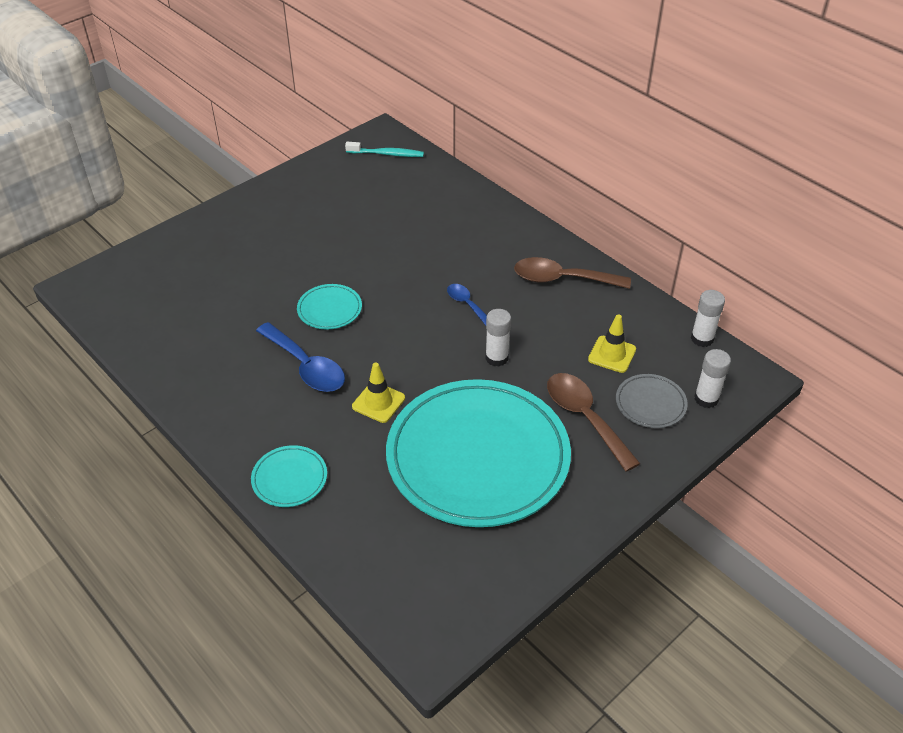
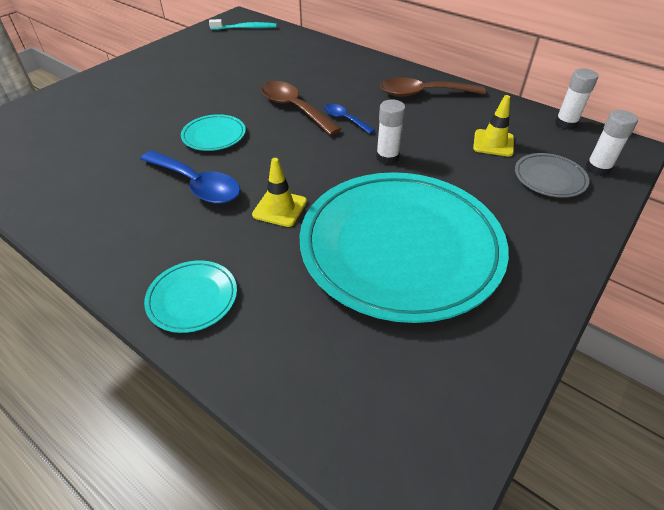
camera: 10 degrees left, 0 degrees up
(585, 418) = (494, 197): brown spoon -> brown spoon (294, 108)

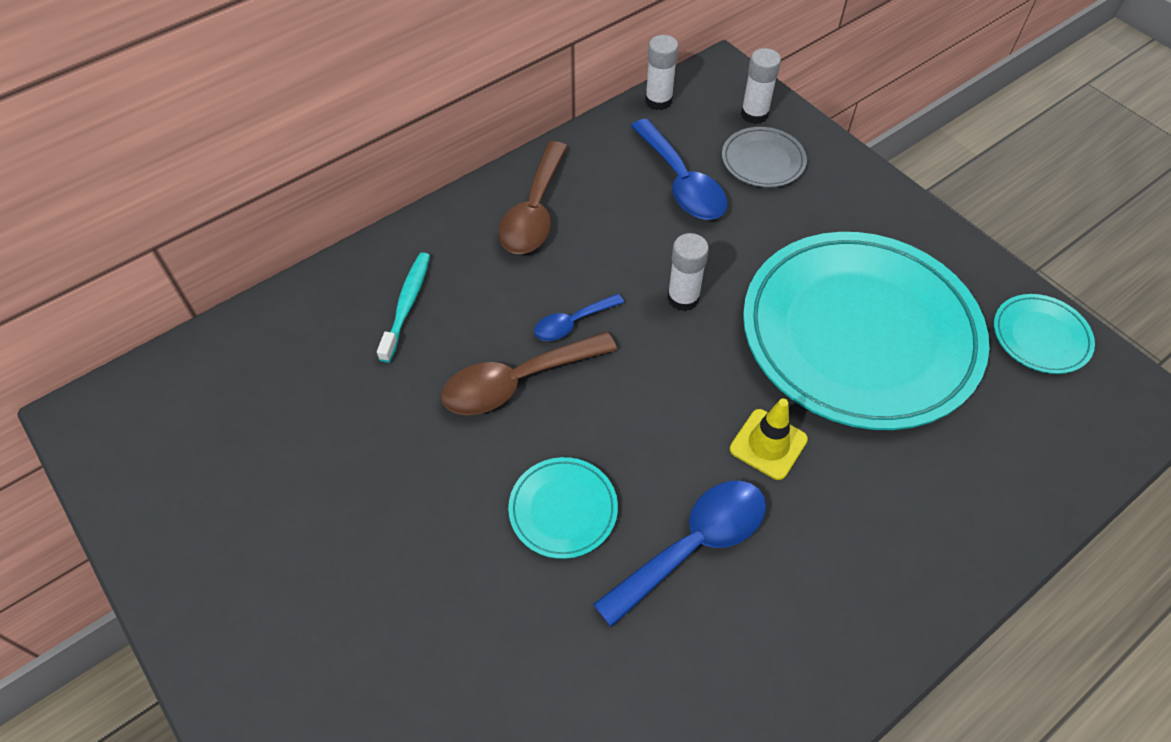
camera: 75 degrees left, 10 degrees up
(192, 298) = (922, 566): turquoise plate -> turquoise plate (1040, 337)
(245, 28) = (157, 411): turquoise toothbrush -> turquoise toothbrush (406, 305)
(493, 143) = (681, 182): yellow traffic cone -> blue spoon

